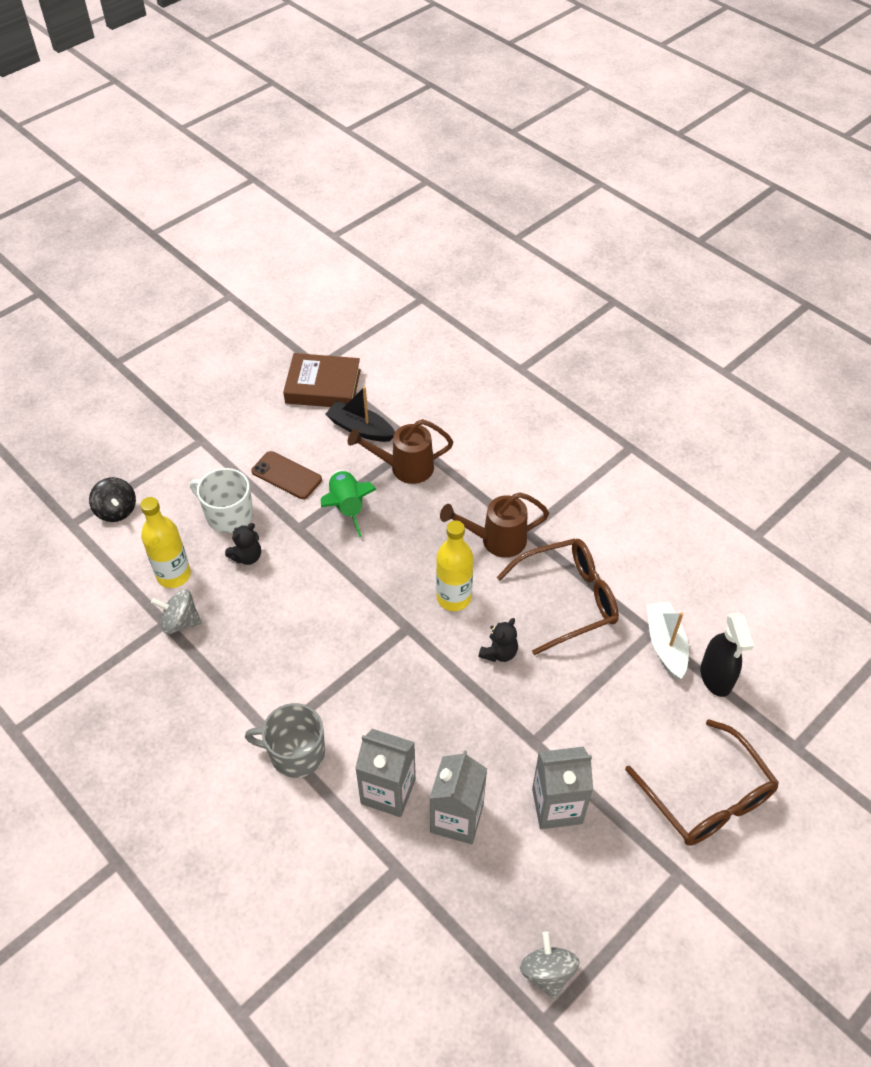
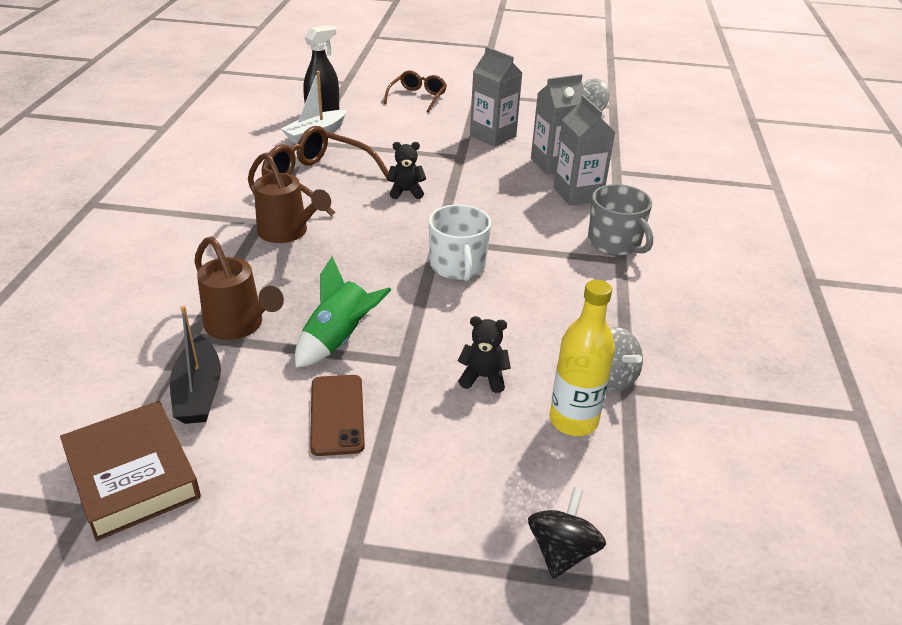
camera: 130 degrees left, 15 degrees down
(228, 515) = (447, 429): white mug -> white mug (458, 266)
(453, 598) = (378, 230): yellow bottle -> none
(707, 797) = (417, 97): brown glasses -> brown glasses, size x0.62

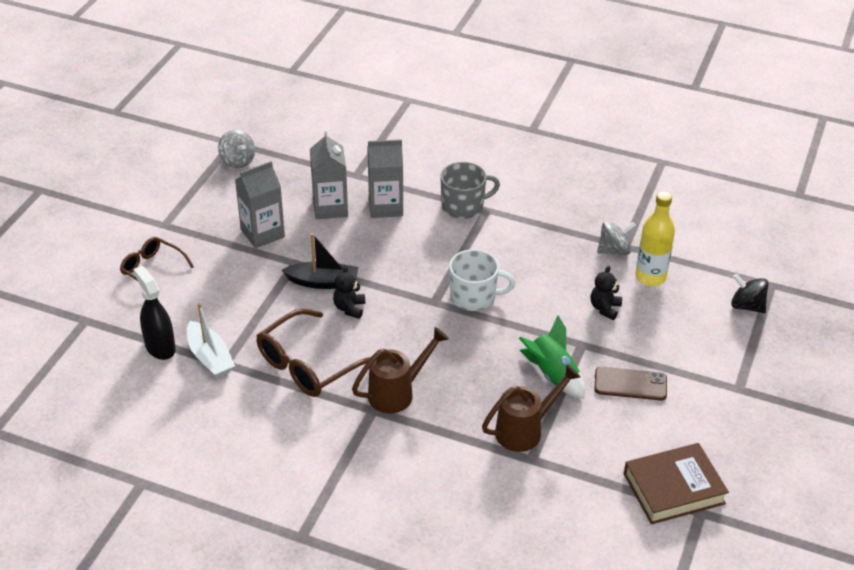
camera: 75 degrees left, 5 degrees up
(199, 392) = (597, 455): black boat -> black boat (323, 282)

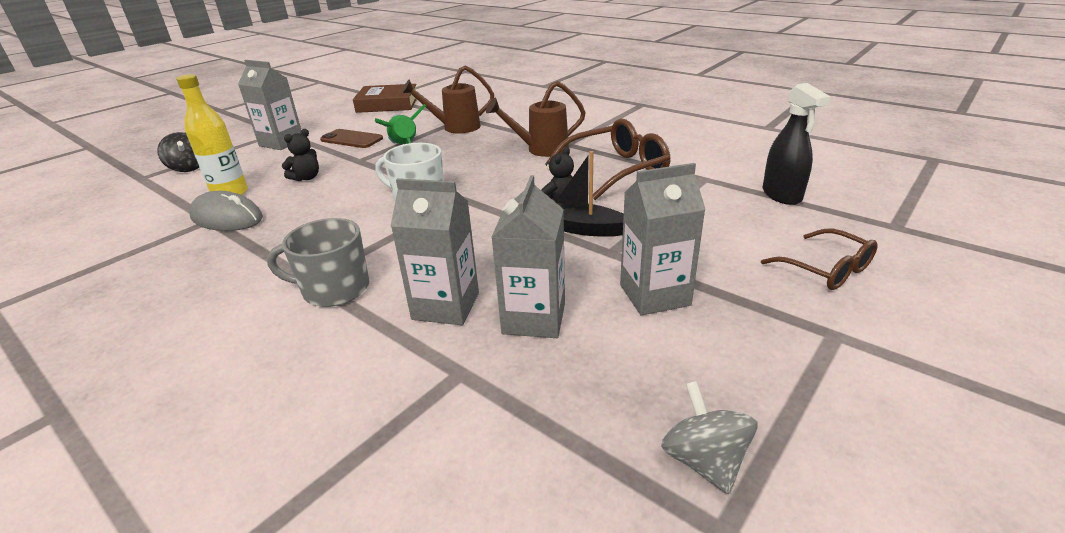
camera: 160 degrees left, 10 degrees down
(210, 357) = (721, 183): white boat -> none
(614, 250) = (227, 218): grey spinning top -> grey mouse
(706, 365) = (281, 143): none -> grey carton

